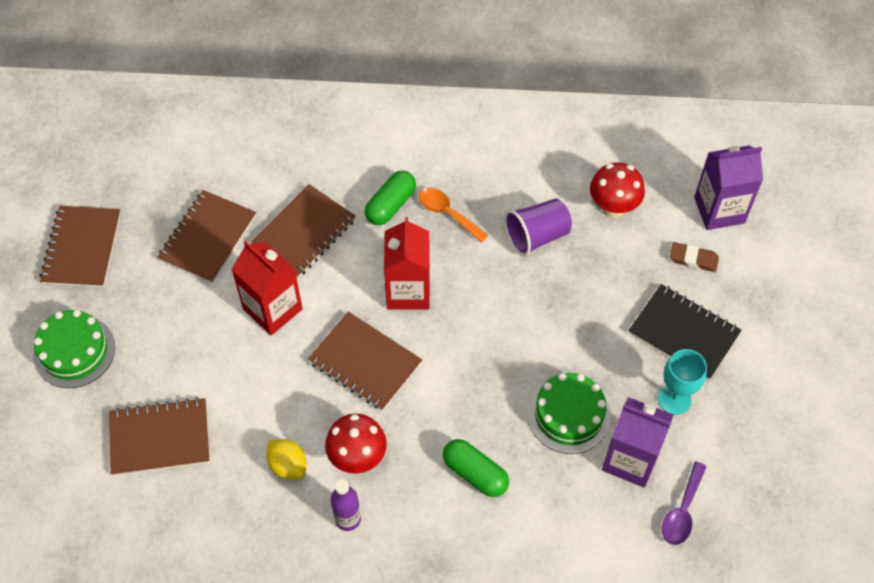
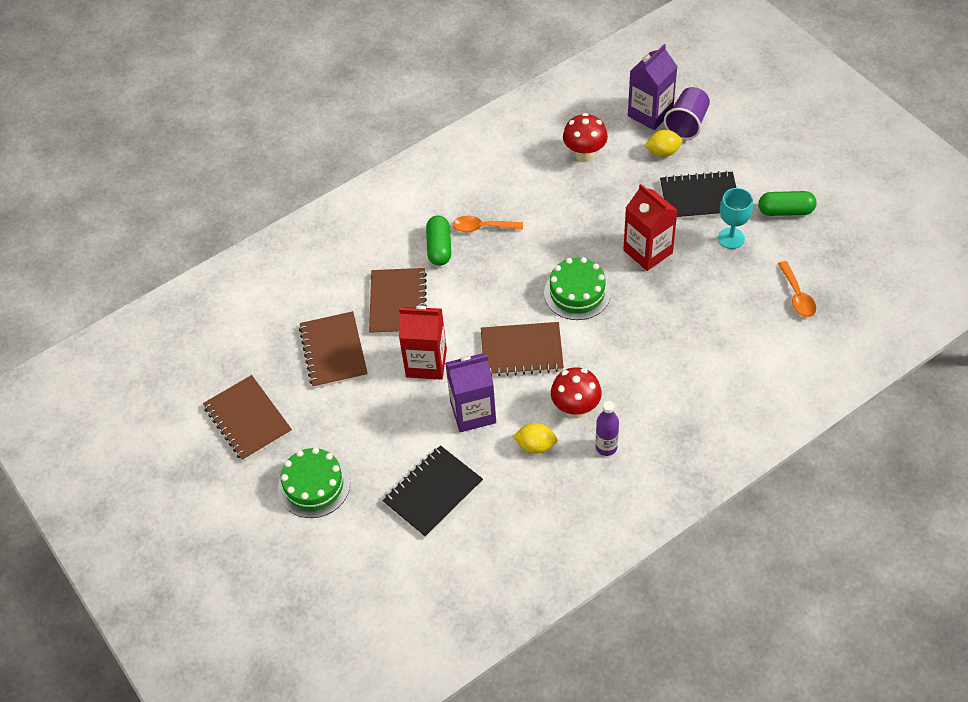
camera: 35 degrees left, 5 degrees down
(160, 438) = (433, 493): brown notebook -> black notebook
(408, 291) = (505, 290): red carton -> red carton (648, 251)
(475, 473) = (657, 364): green capsule -> green capsule (785, 211)
(537, 236) = (554, 202): purple cup -> purple cup (687, 124)
(569, 415) = (679, 291): green cake -> green cake (577, 293)
(630, 459) = (740, 289): purple carton -> purple carton (473, 412)
(682, 511) = (797, 296): purple spoon -> orange spoon
(693, 259) = (663, 152): brown eraser -> yellow lemon

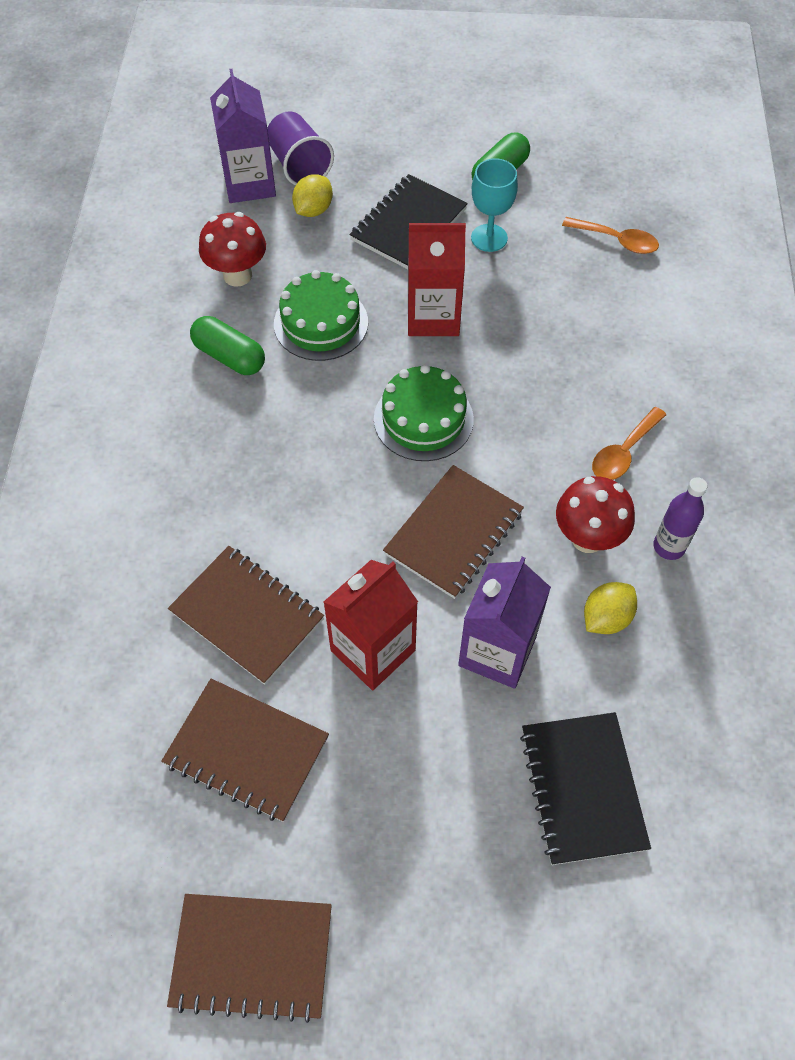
camera: 55 degrees left, 5 degrees up
(314, 485) = (446, 941): green cake -> green cake (321, 323)
(439, 247) = (210, 508): green capsule -> green capsule (229, 356)
(482, 227) = (230, 442): orange spoon -> orange spoon (624, 452)

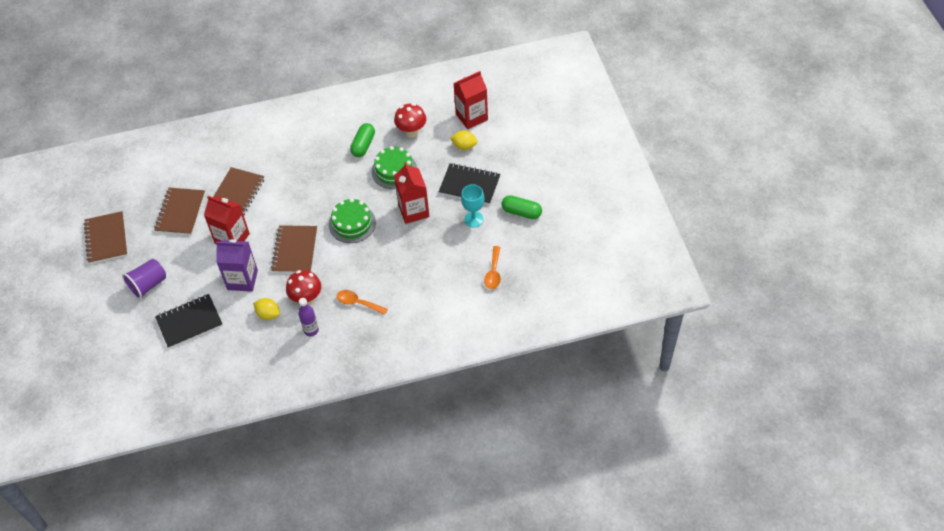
camera: 75 degrees right, 5 degrees down
(249, 184) = (471, 117): purple carton -> red carton
(299, 166) = (492, 131): purple cup -> purple cup (148, 285)
(453, 533) = (295, 250): brown notebook -> brown notebook turned 75 degrees clockwise

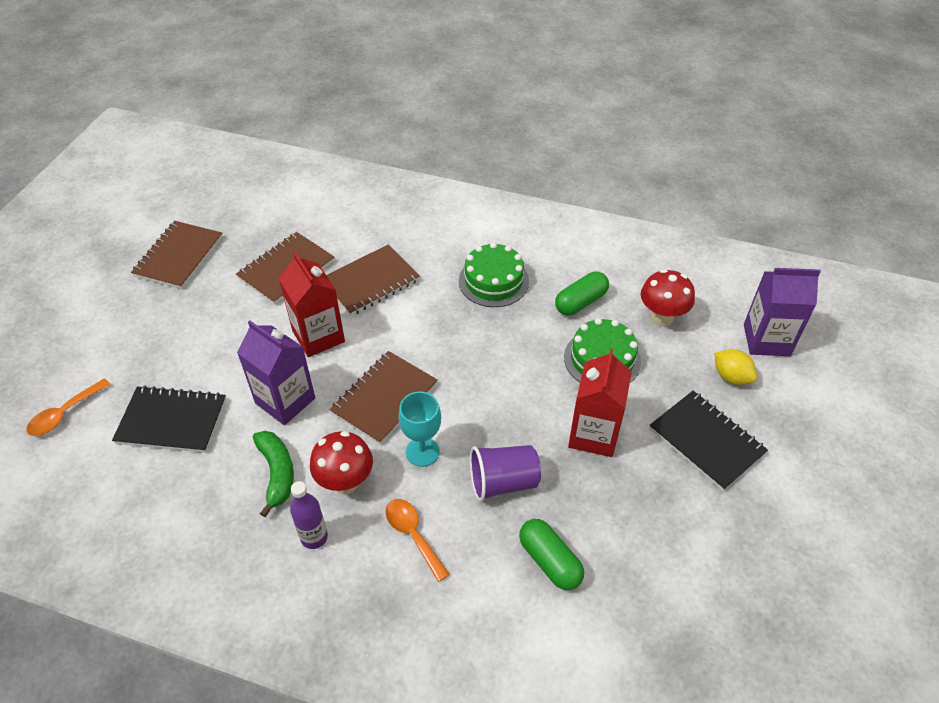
camera: 30 degrees right, 5 degrees down
(148, 285) = (171, 340): purple cup -> purple cup (503, 482)
(268, 314) = (277, 473): yellow lemon -> green banana
(352, 223) = (490, 404): green cake -> green cake (493, 281)
(471, 117) = (766, 340): red carton -> purple carton
(473, 219) = (682, 501): turquoise goblet -> turquoise goblet (422, 452)
(493, 272) = (665, 617): orange spoon -> orange spoon (65, 413)
(521, 212) = (772, 535): green capsule -> green capsule (549, 561)

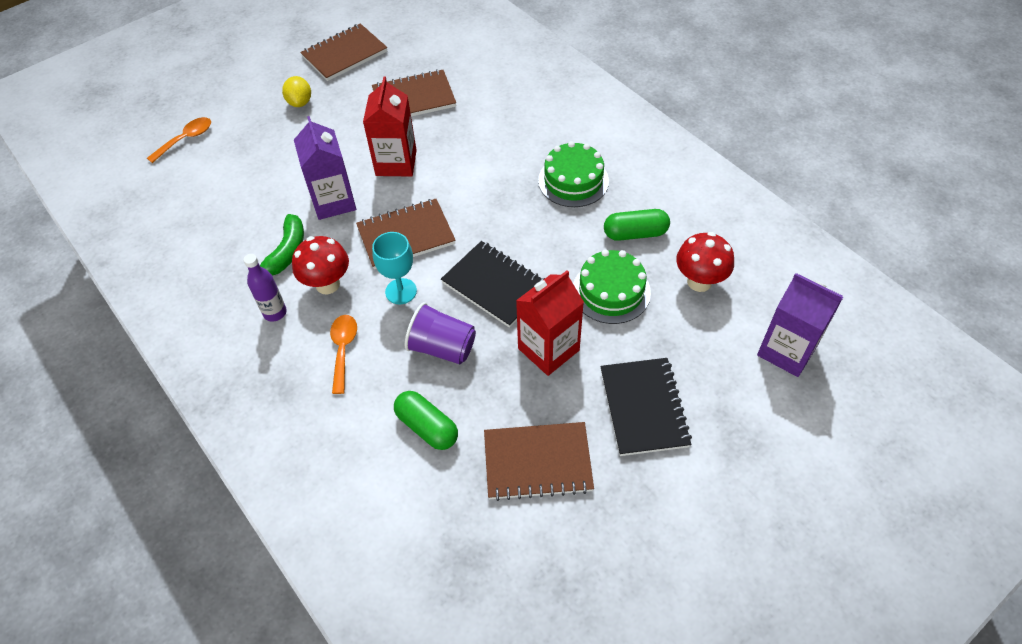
camera: 35 degrees right, 5 degrees up
(65, 413) = (186, 139): orange spoon -> orange spoon turned 150 degrees clockwise
(172, 421) = (247, 179): black notebook -> black notebook (495, 285)
(370, 282) = (470, 136): brown notebook -> brown notebook (537, 462)
(549, 561) = (427, 427): green capsule -> green capsule turned 45 degrees counterclockwise
(731, 377) = (719, 366): yellow lemon -> yellow lemon (300, 102)

